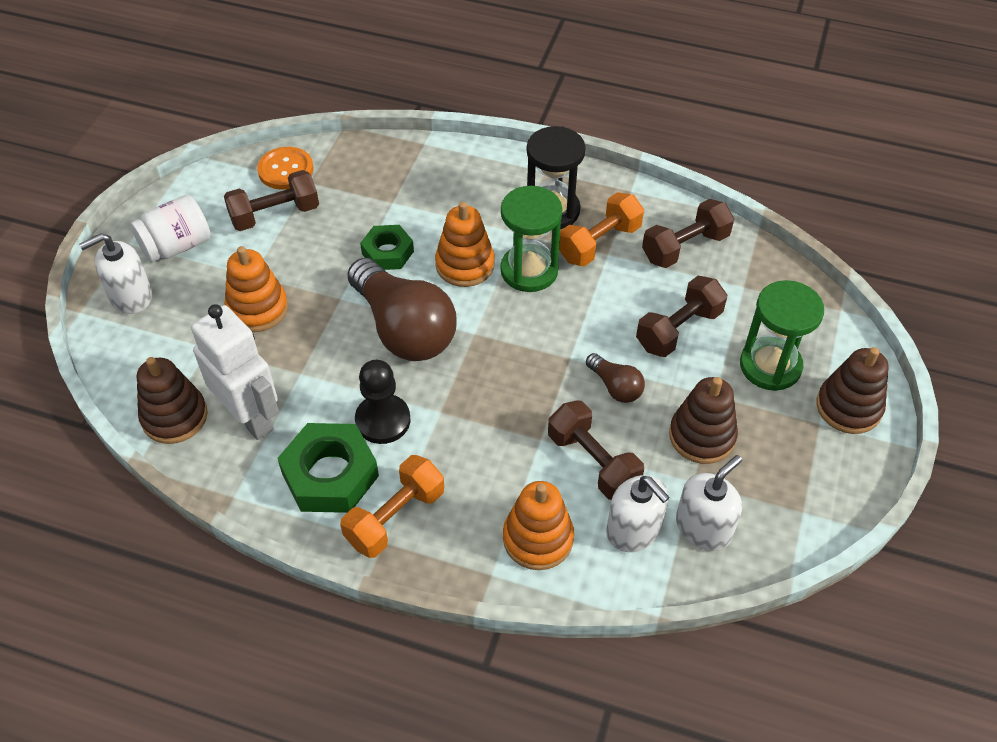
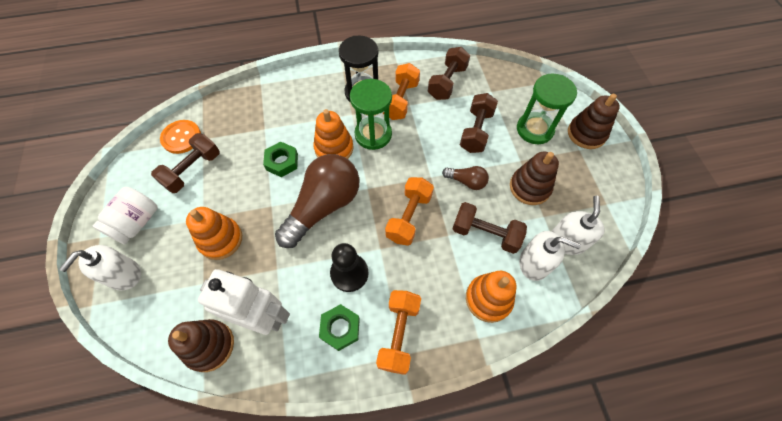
camera: 30 degrees left, 10 degrees up
(330, 475) = (340, 328): green nut -> green nut, size x0.62
(404, 329) = (324, 206): brown light bulb -> brown light bulb turned 75 degrees counterclockwise
(504, 393) = (409, 217): none -> orange dumbbell

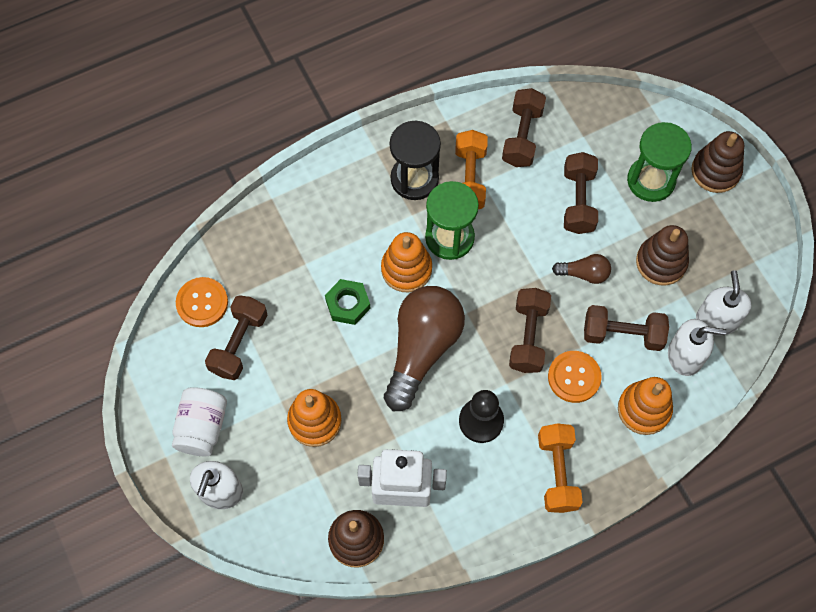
camera: 15 degrees left, 5 degrees up
(340, 328) = (492, 483): green nut -> none
(409, 217) = (528, 336): orange dumbbell -> brown dumbbell
(436, 257) = (574, 377): none -> orange button

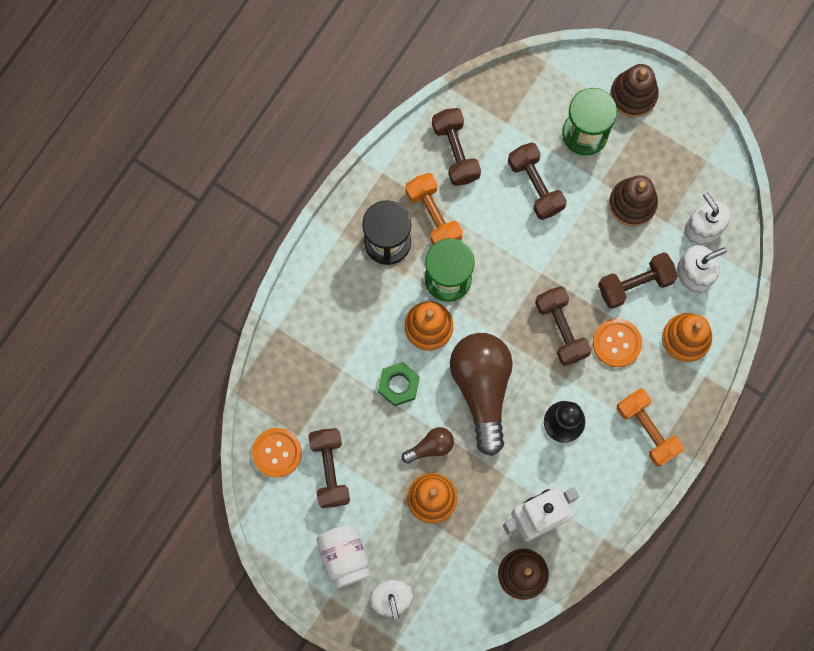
camera: 30 degrees left, 10 degrees up
(584, 273) = (576, 248): brown light bulb -> brown light bulb (430, 447)

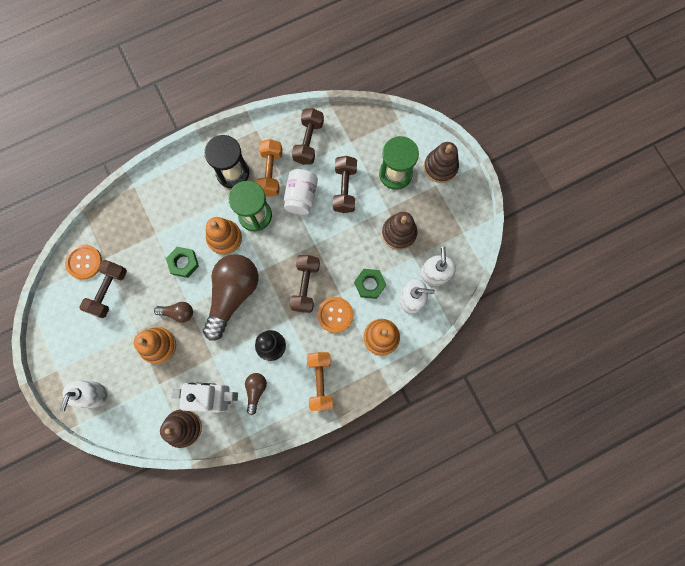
camera: 30 degrees right, 0 degrees up
(344, 556) = (82, 350): white jar -> white jar (301, 196)
(579, 483) = (256, 391): none -> brown light bulb
(635, 284) = (369, 284): brown dumbbell -> green nut

